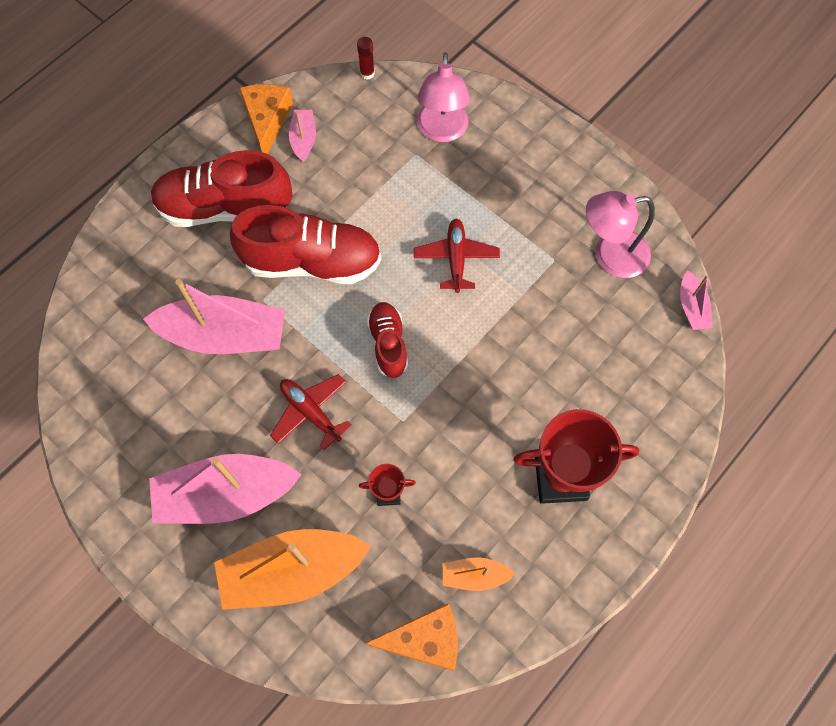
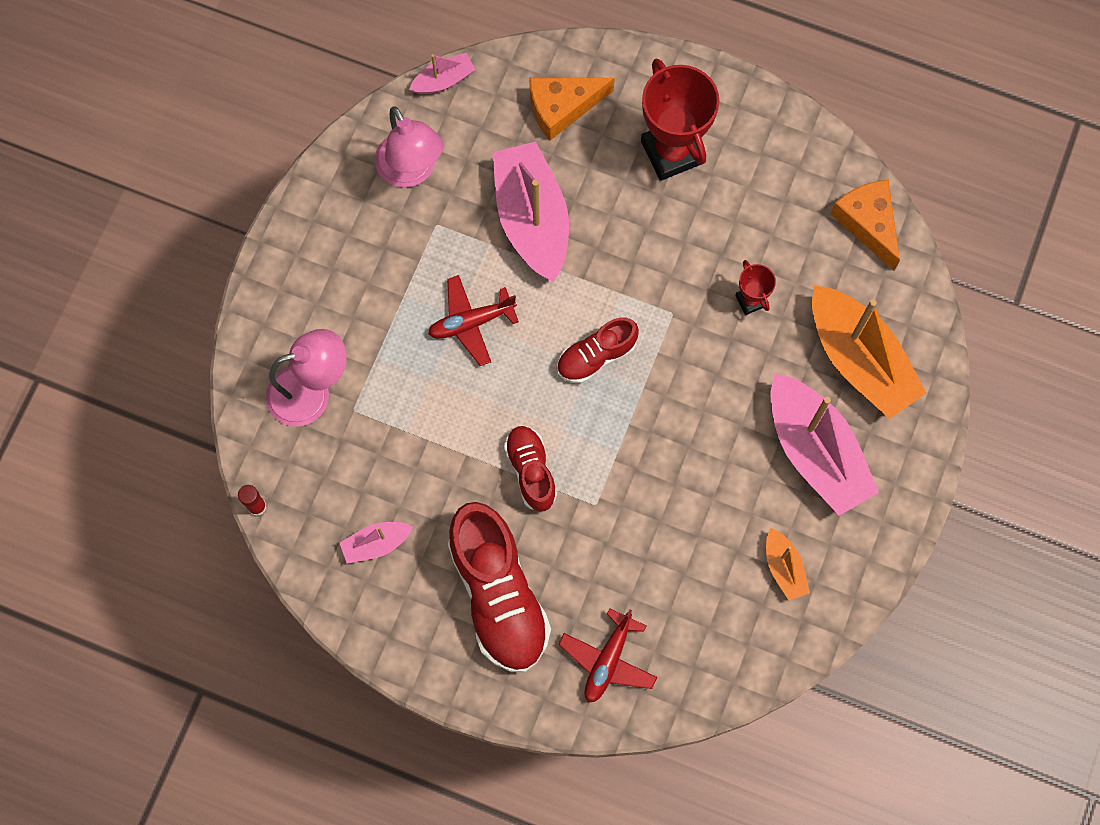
camera: 110 degrees left, 5 degrees up
(225, 335) = (651, 526): pink boat -> pink boat (532, 219)
(267, 120) = (364, 598): orange cheese -> orange cheese (562, 108)
(311, 412) = (699, 404): red plane -> red plane (608, 660)
(312, 262) = (531, 471): red shoe -> red shoe, size x0.55
(474, 575) = (794, 199): orange boat -> orange boat (784, 568)

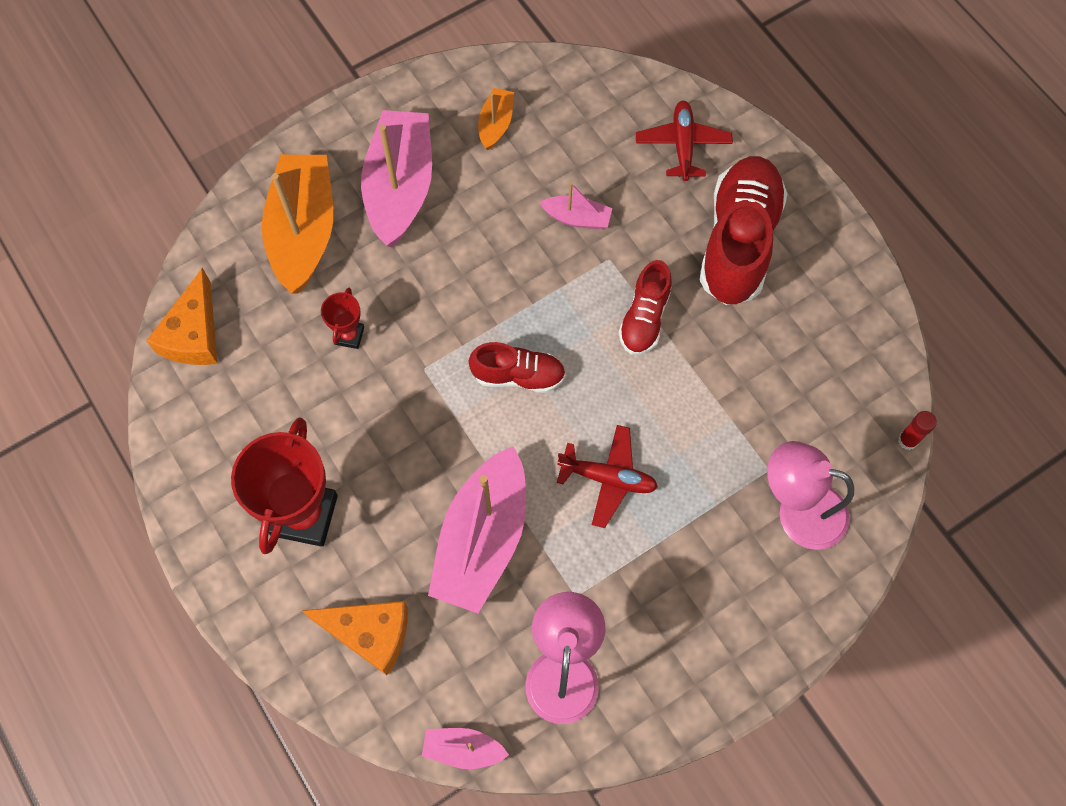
camera: 145 degrees left, 5 degrees down
(376, 544) = (817, 344): pink boat -> pink boat (577, 218)
(608, 660) = (682, 145): red plane -> red plane turned 60 degrees counterclockwise

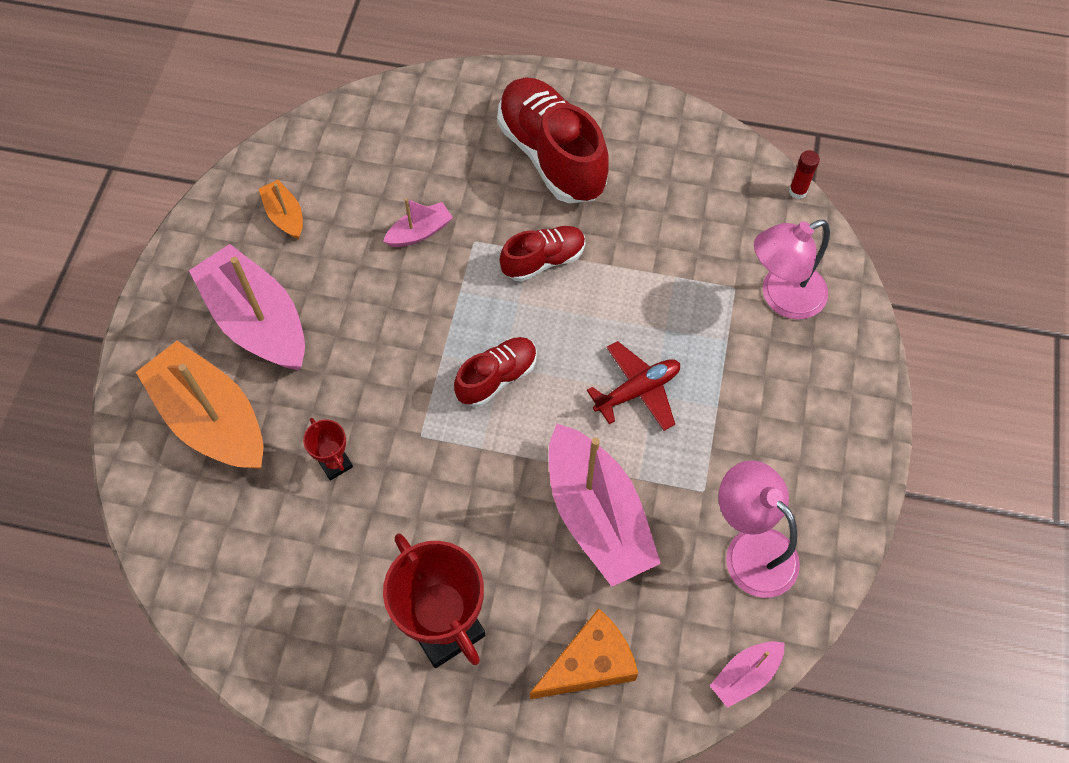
camera: 45 degrees left, 5 degrees down
(194, 334) = (201, 577): orange cheese -> none
(644, 318) = (543, 260): red shoe -> red shoe turned 90 degrees counterclockwise
(682, 145) = (442, 122): red plane -> none

